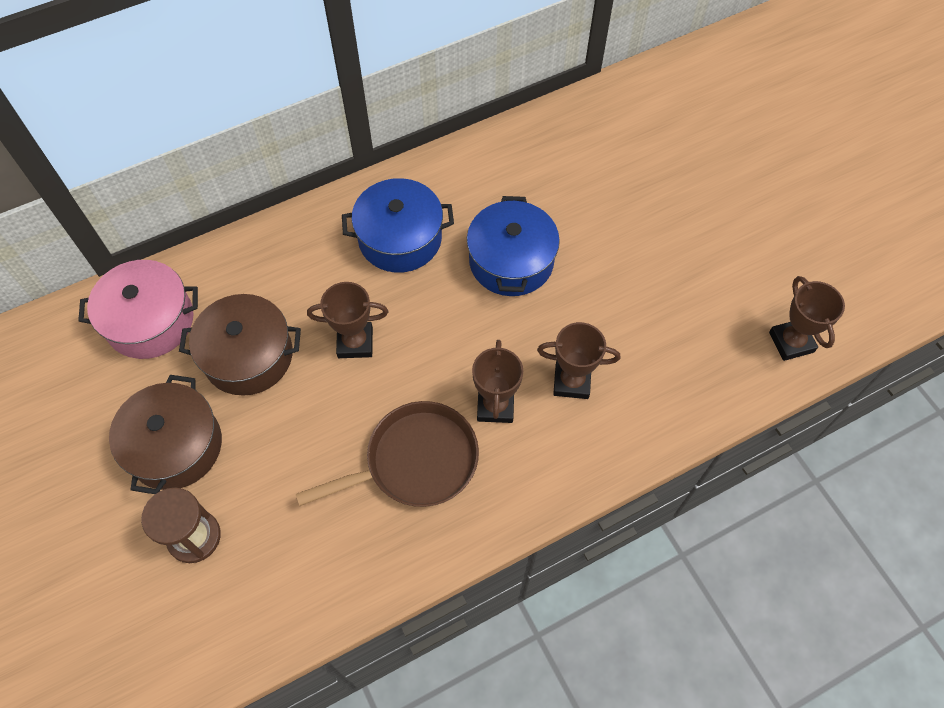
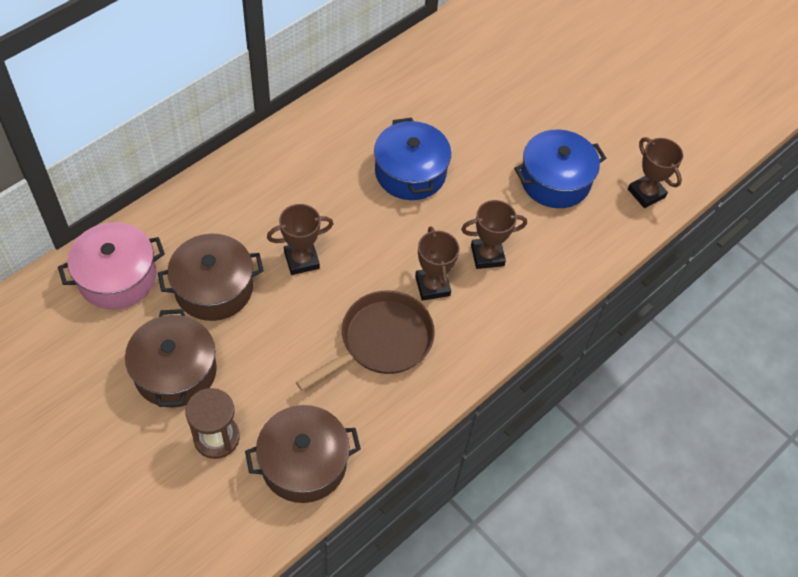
camera: 20 degrees left, 5 degrees down
(280, 592) = (304, 463): none -> brown pot
(400, 238) = (312, 171): blue pot -> blue pot (555, 180)

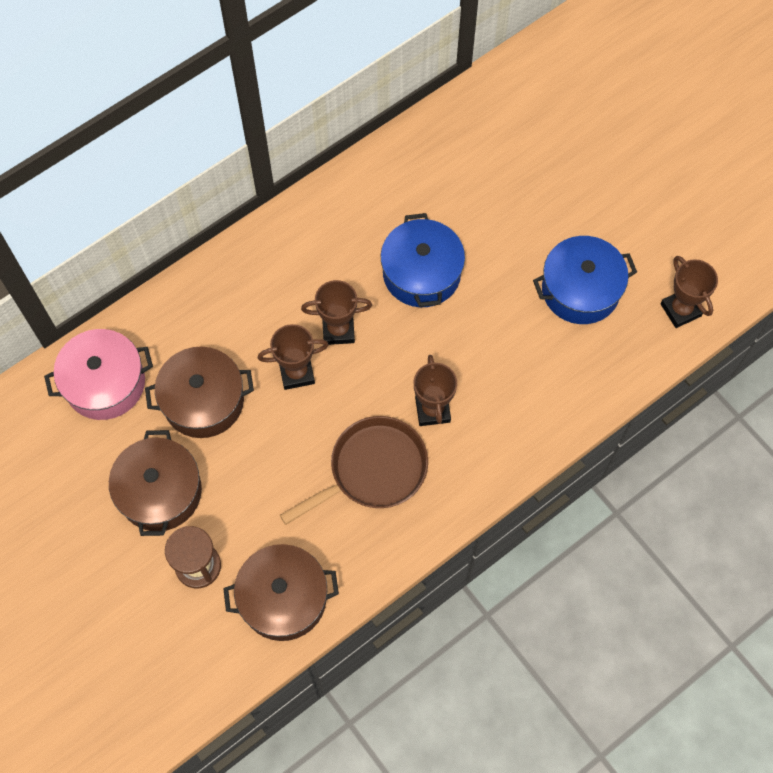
camera: 10 degrees right, 10 degrees up
(487, 255) = (495, 377): brown trophy -> brown trophy (338, 330)

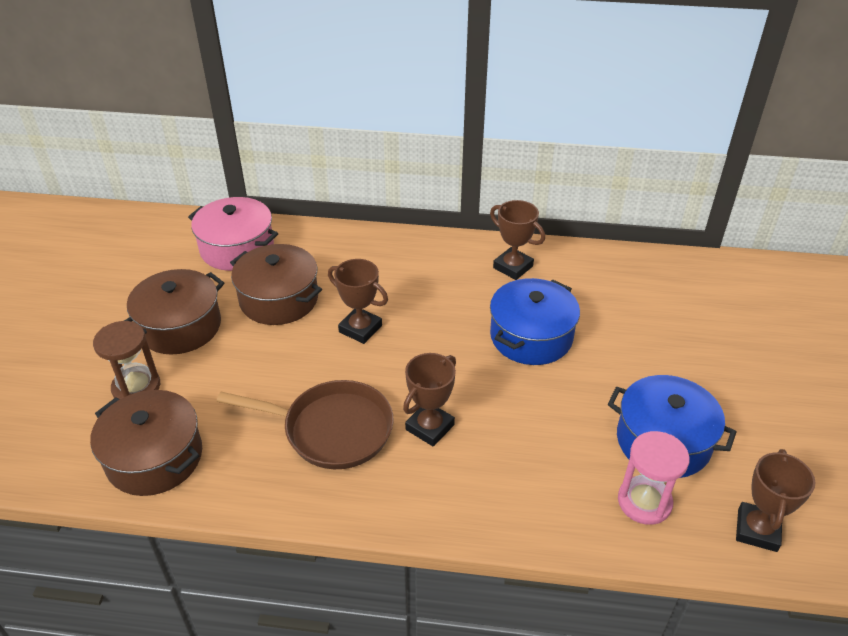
camera: 45 degrees right, 25 degrees down
(338, 330) = (423, 326): brown trophy -> brown trophy (513, 267)
(607, 346) = (644, 502): none -> pink hourglass

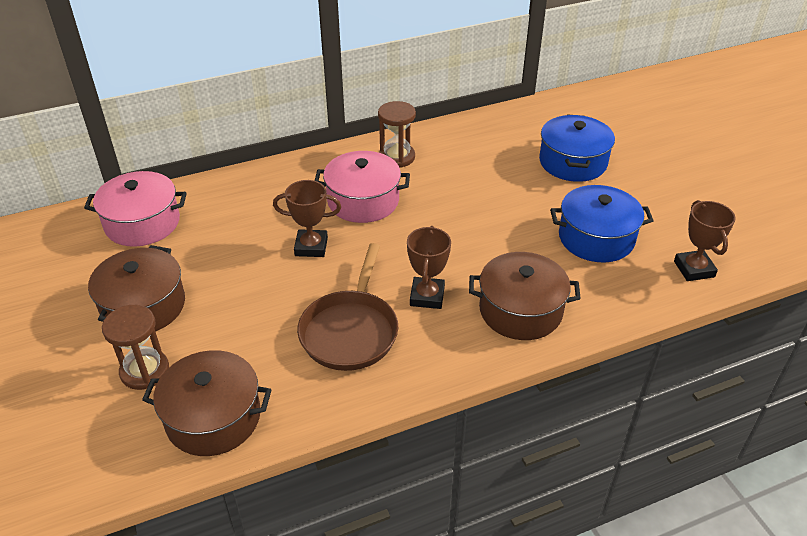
camera: 30 degrees left, 0 degrees up
(279, 299) = (219, 250): brown pot -> brown pot (520, 310)
(331, 429) = (350, 330): brown pan -> brown pan turned 120 degrees clockwise
(444, 301) = (363, 201): none -> pink pot
(513, 267) = (397, 157): brown trophy -> brown hourglass
(531, 336) = (451, 202): blue pot -> blue pot (573, 162)
(644, 502) = (614, 282): pink hourglass -> none

